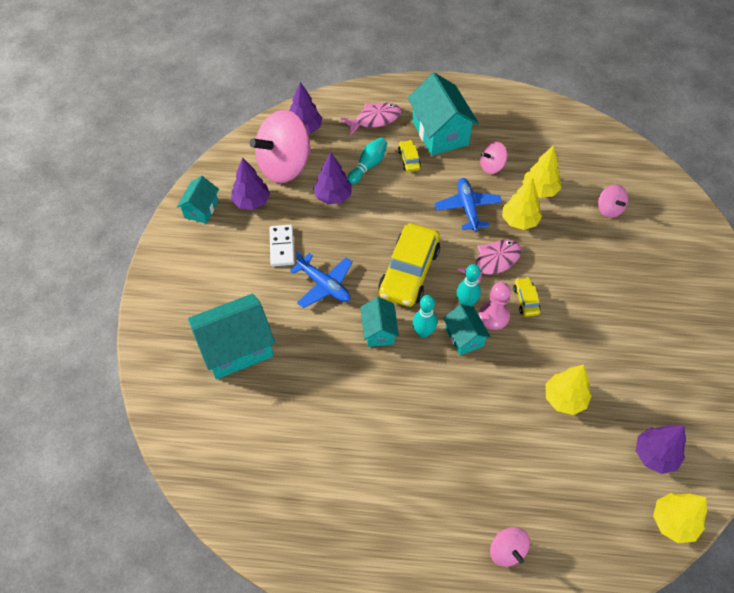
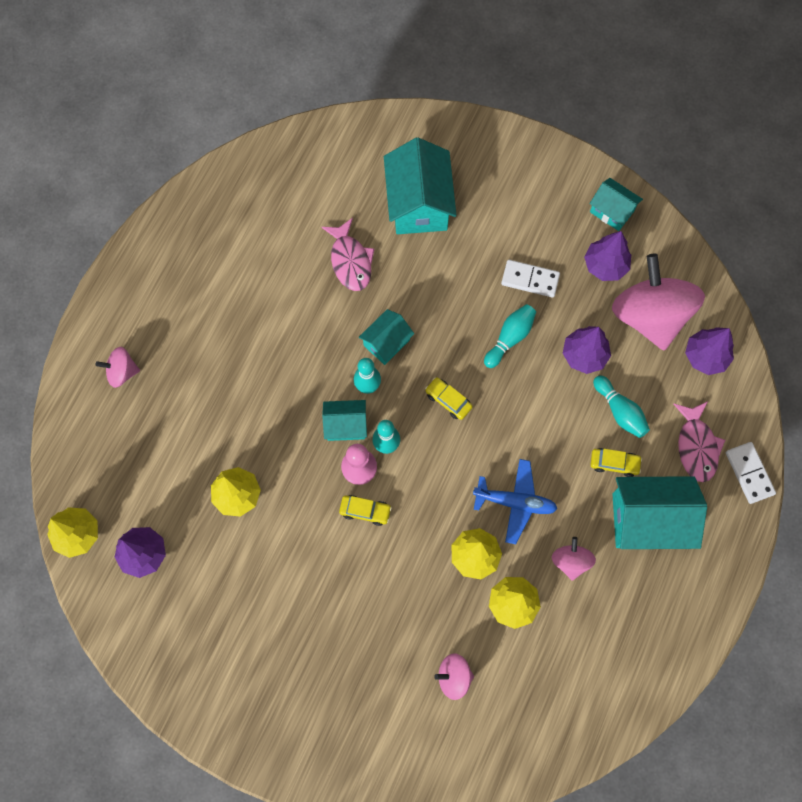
camera: 110 degrees right, 15 degrees up
(324, 285) = (463, 307): blue plane -> none
(338, 246) = (510, 338): none -> turquoise bowling pin
(379, 331) = (386, 343): turquoise house -> turquoise house turned 60 degrees counterclockwise
(380, 90) = (749, 473): none -> white domino
(409, 272) = (448, 400): yellow car -> yellow car, size x0.45
(493, 262) = (428, 498): pink fish -> pink fish (350, 261)

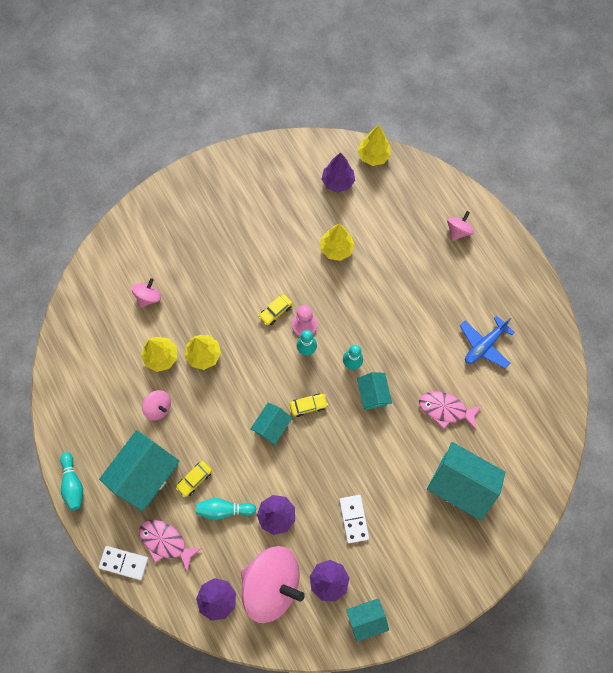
camera: 125 degrees right, 0 degrees up
(346, 425) = (336, 334): turquoise house -> turquoise house (272, 426)
(510, 338) = (322, 474): turquoise bowling pin -> turquoise bowling pin (73, 483)
(515, 502) = (217, 400): blue plane -> blue plane (484, 345)
(530, 280) = (353, 519): white domino -> white domino turned 60 degrees counterclockwise

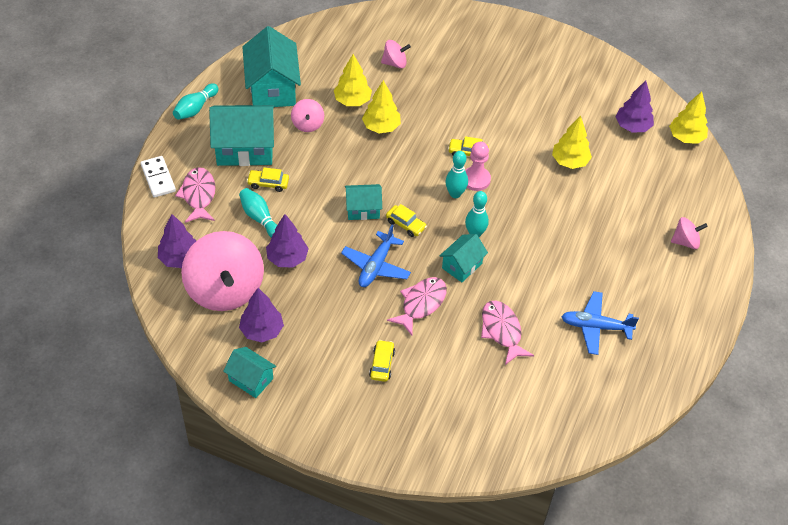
camera: 50 degrees right, 20 degrees down
(330, 454) = (376, 266): none -> blue plane
(353, 519) = (333, 317): white domino -> none
(385, 447) = (421, 304): none -> pink fish
(416, 513) = (382, 364): none -> yellow car
(459, 483) = (441, 383): turquoise house -> turquoise house (272, 88)

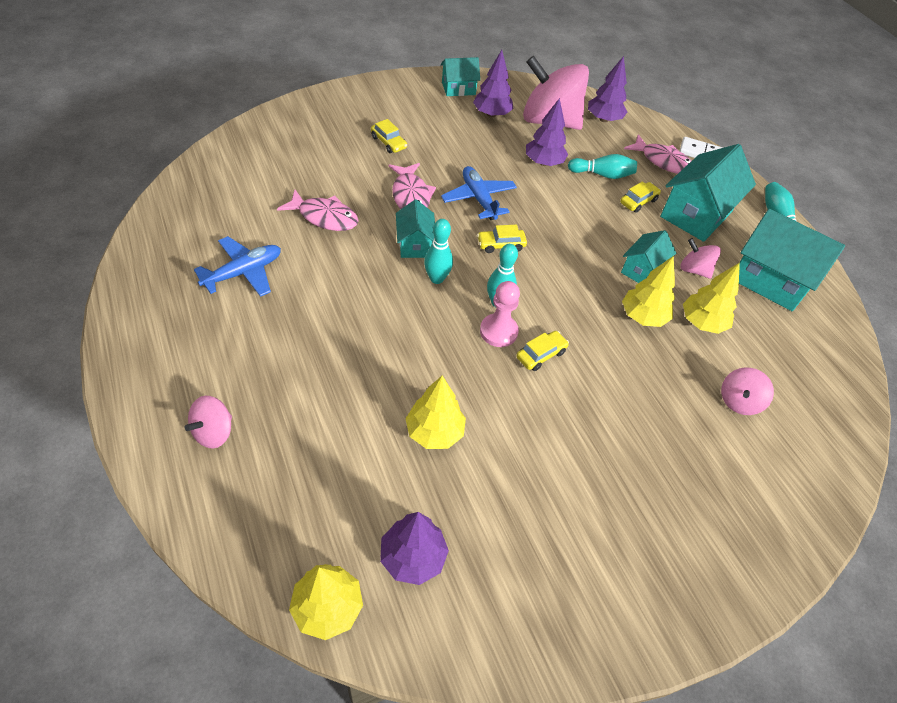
camera: 130 degrees right, 0 degrees up
(363, 209) = (548, 232): turquoise house -> turquoise house (642, 270)

